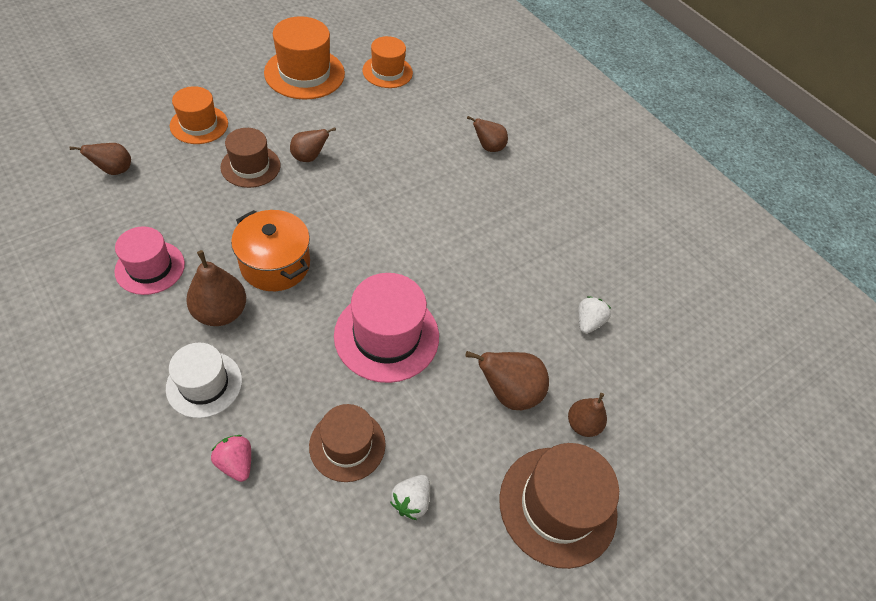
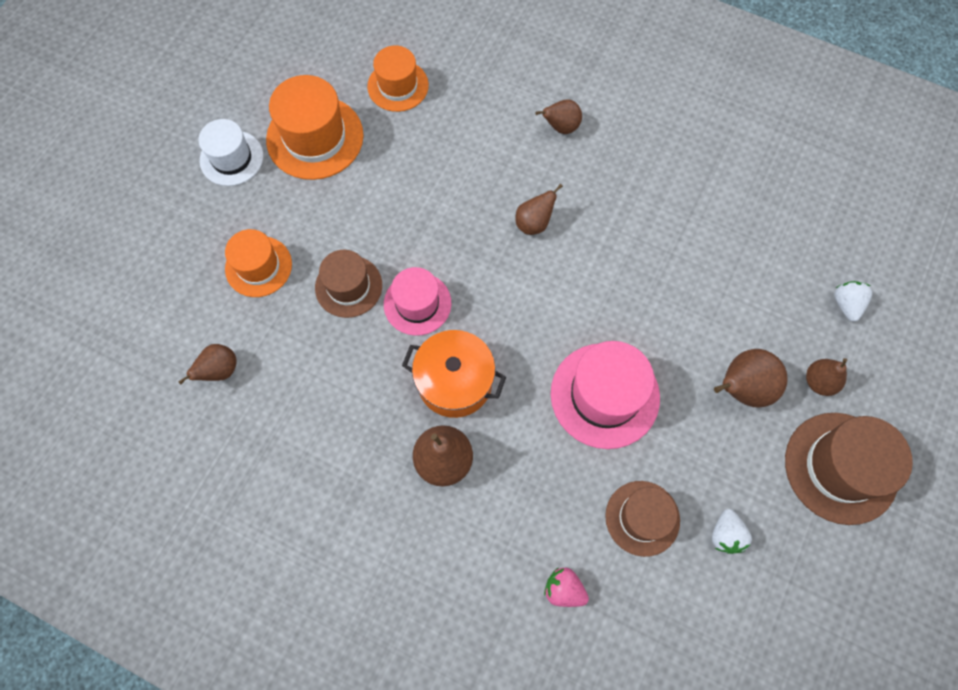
camera: 20 degrees left, 15 degrees up
(150, 267) = (343, 454): pink hat -> pink hat (417, 303)
(204, 384) = (483, 537): white hat -> white hat (231, 158)
(309, 157) = (397, 242): brown pear -> brown pear (534, 223)
(588, 322) = (767, 276): white strawberry -> white strawberry (846, 304)

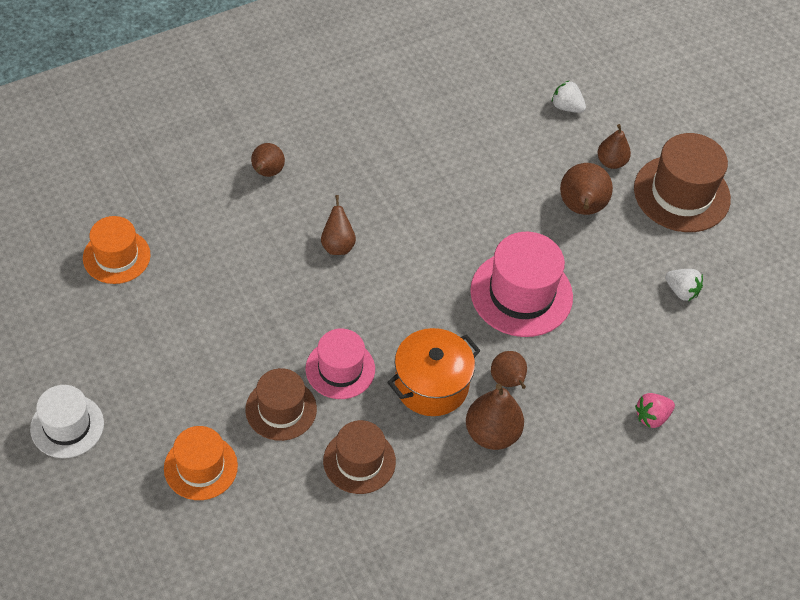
camera: 60 degrees left, 15 degrees down
(220, 370) = (277, 555): brown pear -> brown pear (508, 381)
(315, 137) = (109, 348): orange hat -> none
(642, 518) = (633, 333): brown hat -> brown hat (359, 461)

